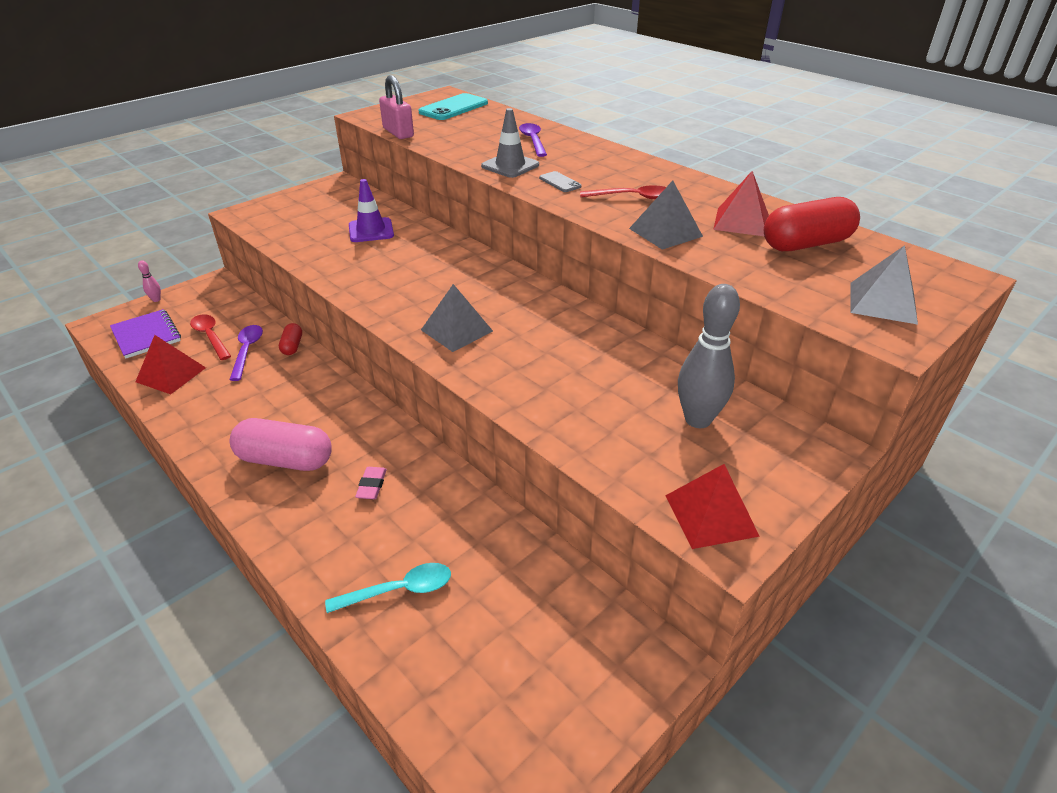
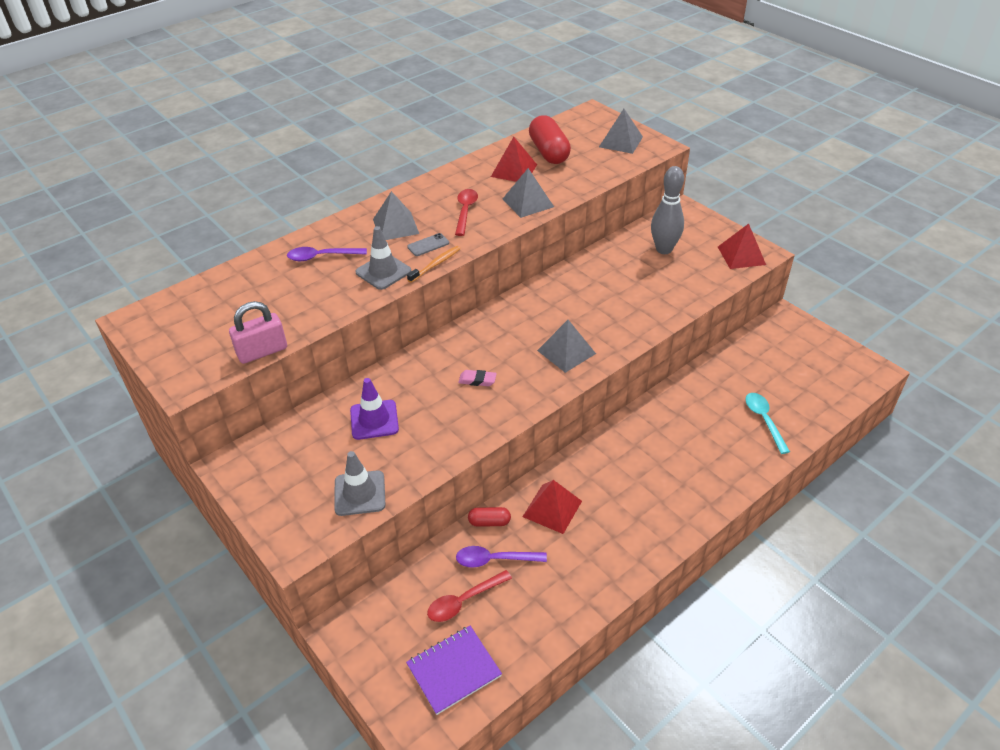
camera: 85 degrees left, 5 degrees up
(156, 300) = (371, 686): pink bowling pin -> none
(171, 374) = (532, 620): red pyramid -> red pyramid (552, 508)
(285, 460) = (652, 499): pink capsule -> none
(286, 231) = (360, 493): none -> grey traffic cone
(372, 486) = (675, 442): pink eraser -> pink eraser (477, 380)
(453, 108) = (192, 312): turquoise phone -> none
(524, 187) = (435, 264): none -> orange toothbrush
(592, 166) = (396, 226): none -> grey pyramid

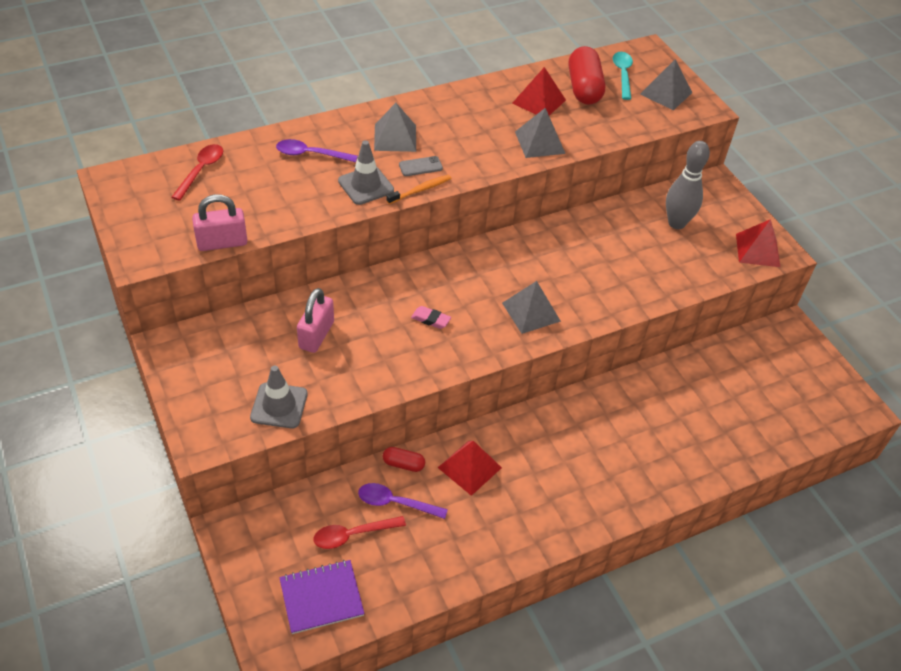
camera: 10 degrees right, 5 degrees up
(374, 420) = (316, 335): purple traffic cone -> pink padlock
(465, 211) = (471, 137): red spoon -> red spoon (201, 170)
(764, 420) = (721, 433): turquoise spoon -> turquoise spoon (622, 74)

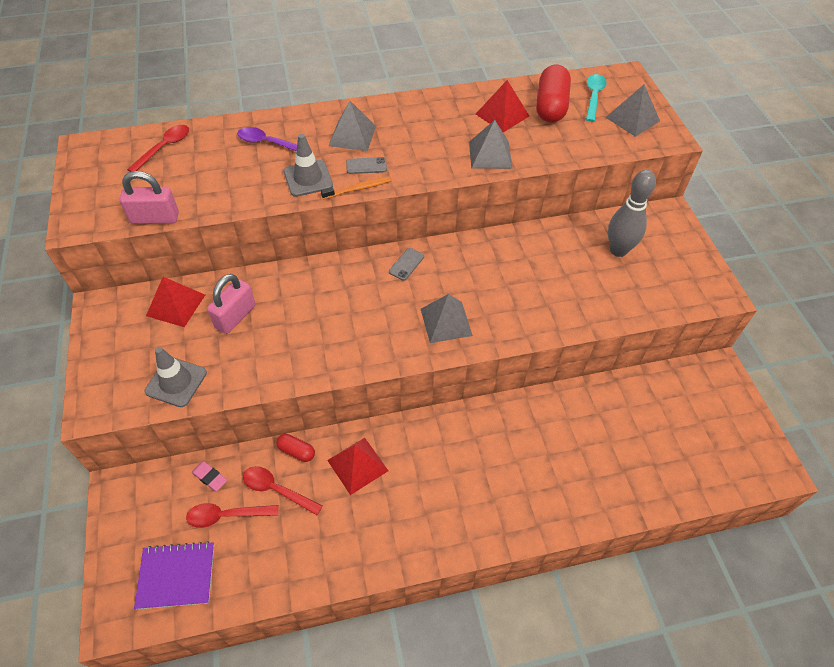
camera: 15 degrees right, 5 degrees up
(395, 503) = (276, 490): purple spoon -> red spoon
(431, 319) = (346, 316): pink eraser -> pink eraser (210, 477)
(474, 262) = (406, 264): none -> grey phone
(758, 250) = (696, 288): red pyramid -> red pyramid (176, 305)

